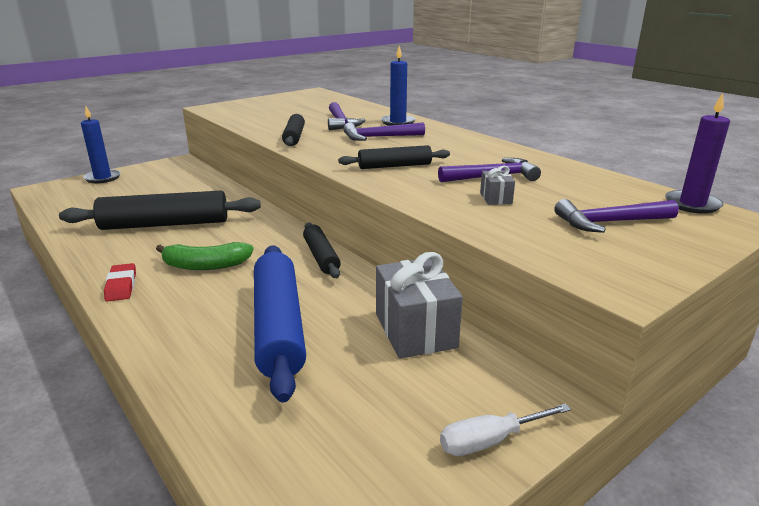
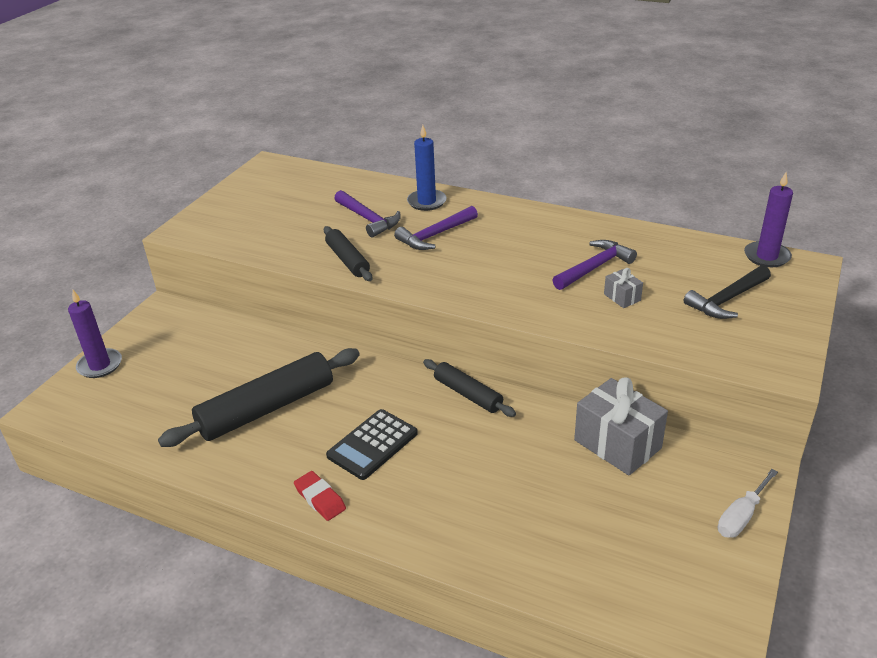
camera: 25 degrees left, 10 degrees up
(102, 178) = (100, 365): blue candle -> purple candle
(205, 265) = (372, 444): green banana -> black calculator
(278, 326) = (510, 484): blue rolling pin -> none
(395, 166) = (496, 278): black rolling pin -> none
(609, 222) = (727, 300): purple hammer -> black hammer

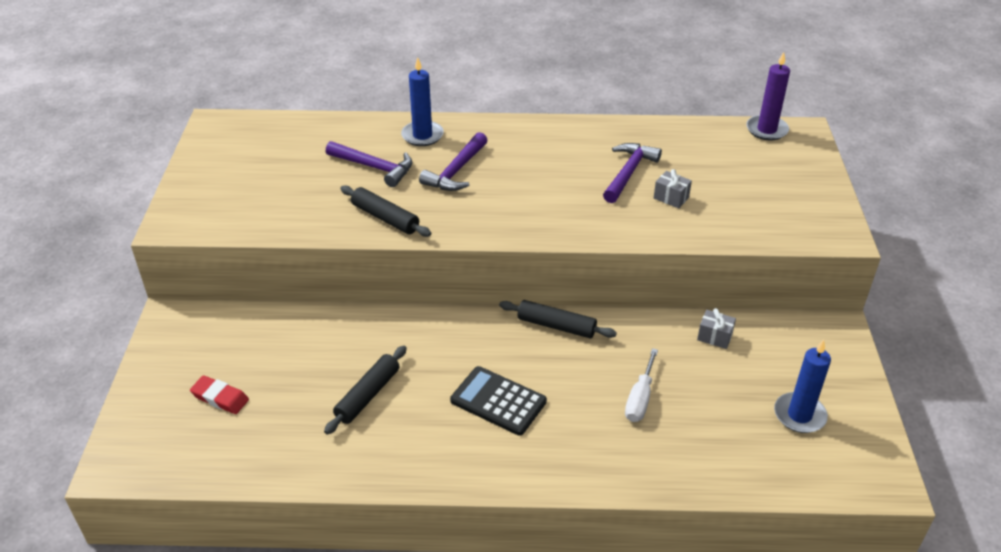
camera: 25 degrees left, 5 degrees up
(100, 365) = (144, 400): purple candle -> none
(266, 408) = (367, 395): black rolling pin -> black rolling pin, size x0.56
(320, 499) = (483, 469): red eraser -> red eraser (220, 398)
(372, 444) = (498, 401): black calculator -> black calculator turned 105 degrees clockwise
(617, 444) = (714, 337): grey gift -> grey gift, size x0.47
(661, 544) = (799, 415): none -> blue candle
(727, 300) = (759, 180): black hammer -> none
(741, 516) = (846, 371): white screwdriver -> white screwdriver (640, 398)

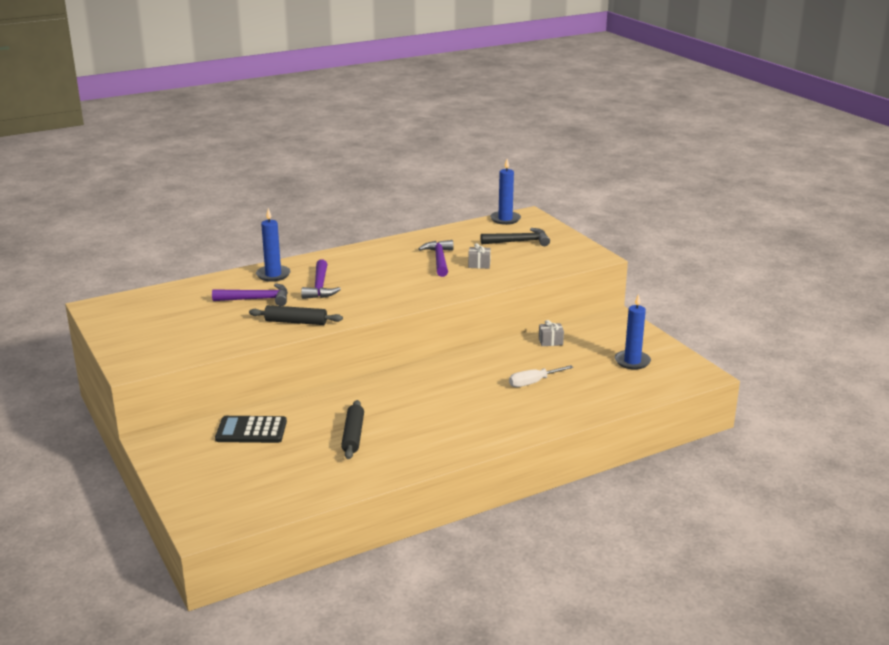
camera: 30 degrees left, 15 degrees down
(220, 398) = (244, 470): red eraser -> none
(498, 401) = (445, 411): black calculator -> black calculator (251, 430)
(556, 326) = (446, 365): black rolling pin -> none
(640, 398) = (533, 382): white screwdriver -> white screwdriver turned 75 degrees clockwise
(755, 174) = (519, 241): none -> black hammer
(766, 130) = (505, 219): purple candle -> blue candle

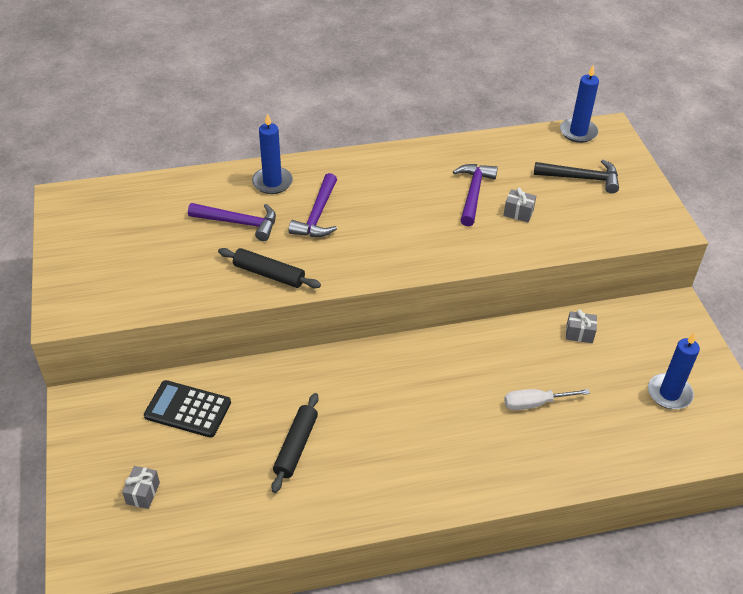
camera: 15 degrees right, 20 degrees up
(235, 482) = (143, 493): none -> grey gift

